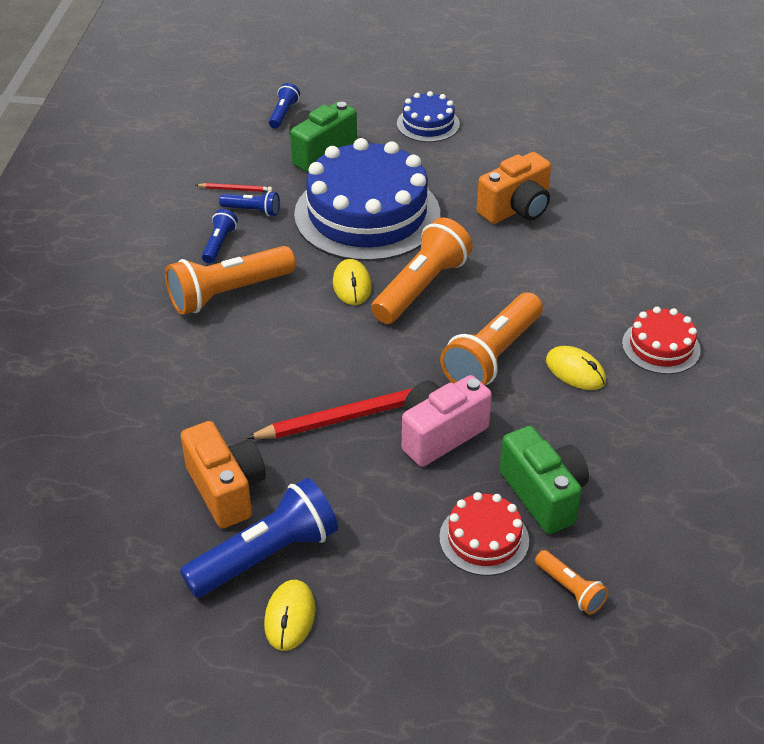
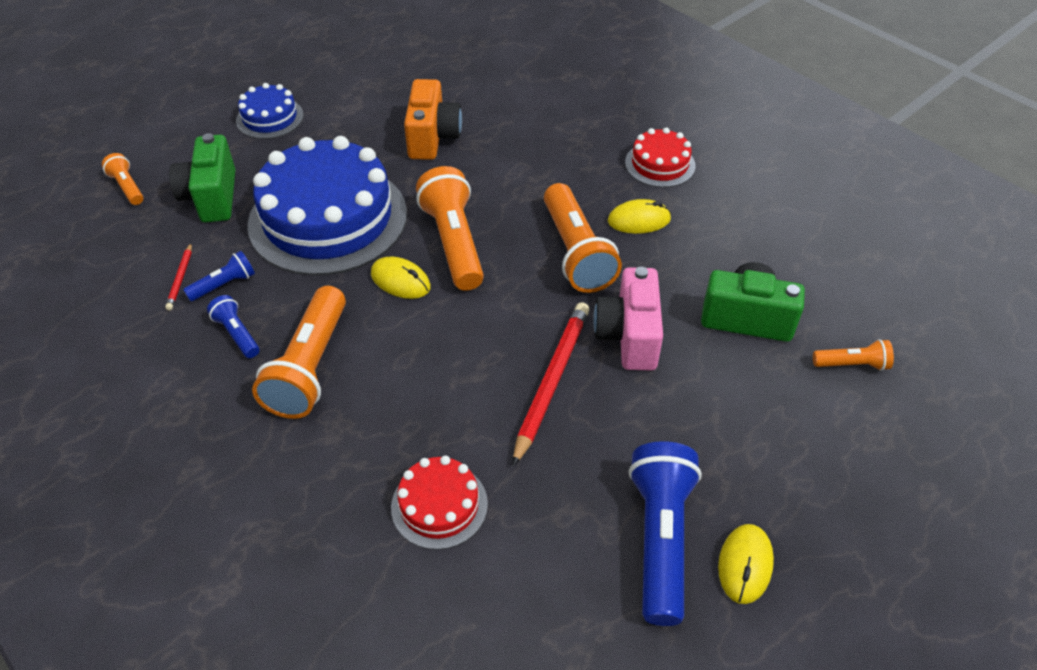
camera: 50 degrees left, 5 degrees up
(226, 489) = (555, 520): orange camera -> none
(235, 189) = (180, 278): red pencil -> red pencil turned 135 degrees clockwise
(283, 114) = (127, 187): blue flashlight -> orange flashlight
(290, 617) = (745, 565): yellow mouse -> yellow mouse turned 60 degrees clockwise
(484, 539) = (762, 381): red cake -> red cake (439, 505)

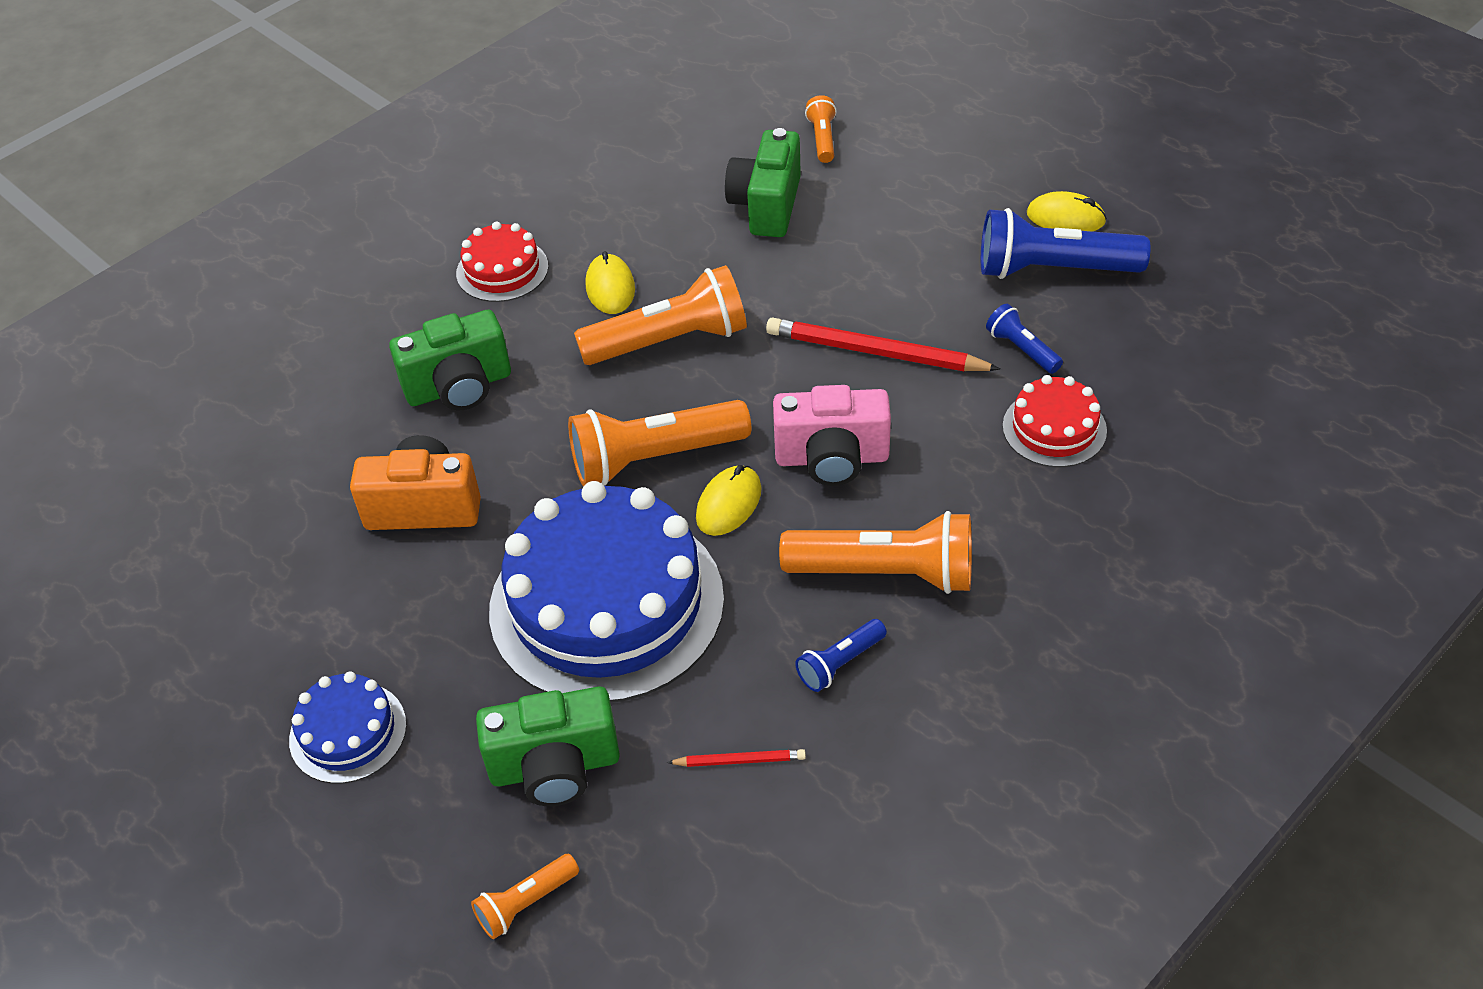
camera: 90 degrees left, 0 degrees up
(224, 285) = (749, 701): blue flashlight -> blue flashlight (1021, 349)
(539, 148) = (459, 387): none -> green camera
(629, 336) = (802, 293): pink camera -> pink camera (832, 458)

